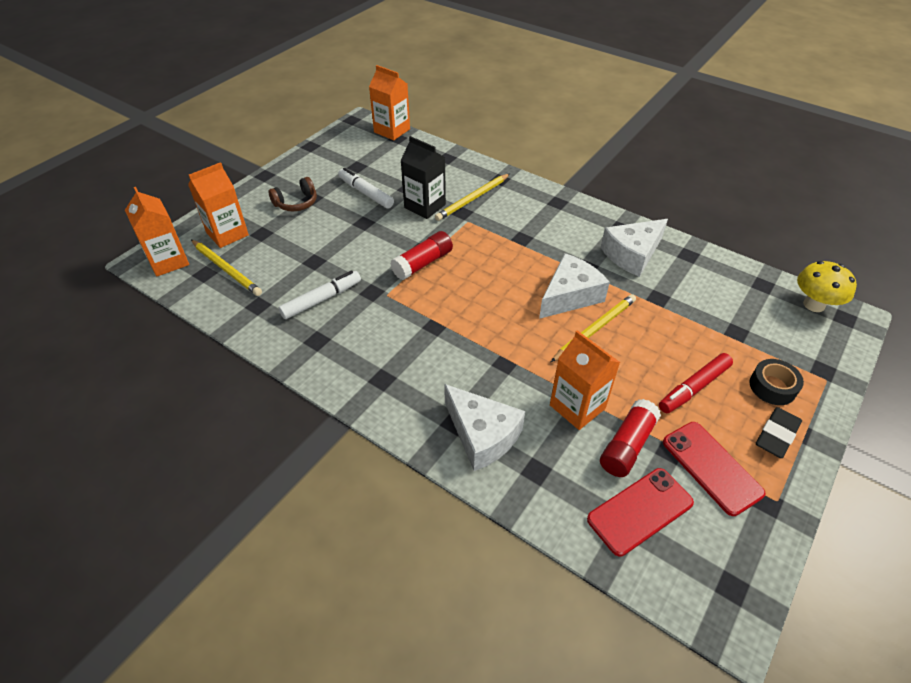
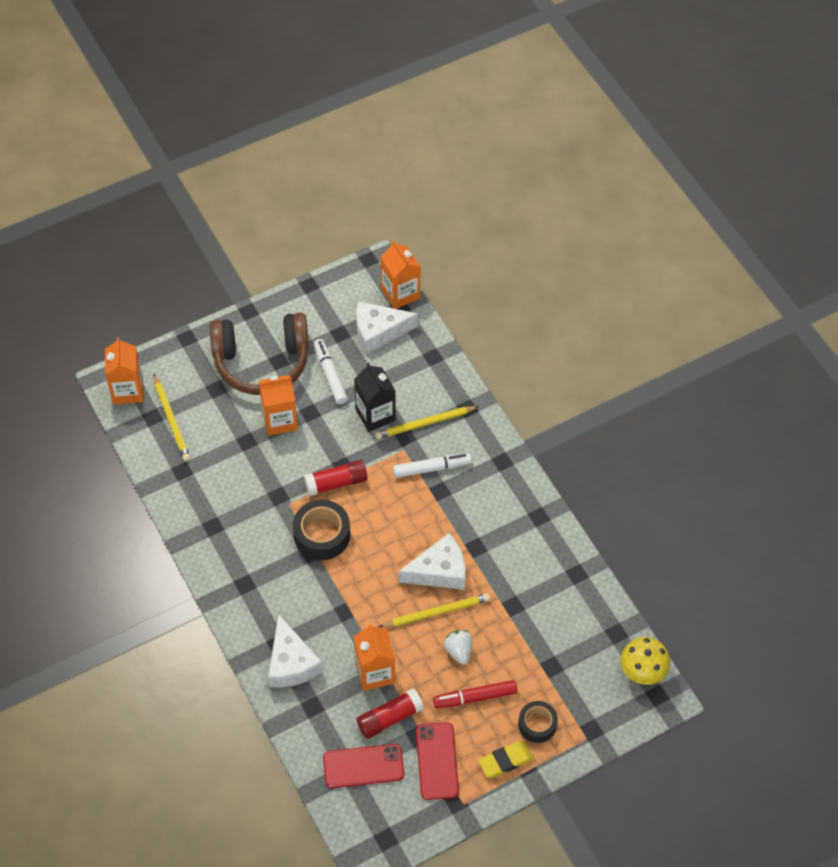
camera: 25 degrees right, 10 degrees up
(227, 234) = (187, 377): orange carton -> orange carton (280, 420)
(296, 203) = (262, 362): brown headphones -> brown headphones, size x2.22
(321, 299) = (234, 486): white marker -> white marker (431, 468)
(436, 307) = (322, 535): none -> black tape
(632, 254) = (526, 551): white cheese -> white cheese (378, 332)
(642, 353) = (458, 651): none -> white strawberry
(776, 435) = (505, 761): black eraser -> yellow eraser

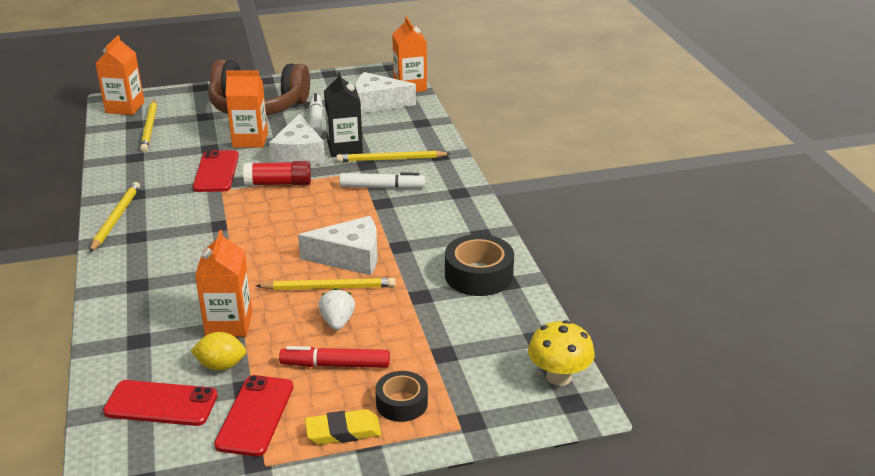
camera: 15 degrees right, 25 degrees down
(214, 564) = (116, 218): none -> yellow pencil
(271, 477) = (216, 172): none -> red phone
(291, 663) = (140, 301): white cheese -> white cheese (299, 155)
(322, 535) = (240, 214): black tape -> black tape (478, 275)
(389, 718) = (221, 365): red glue stick -> yellow lemon

